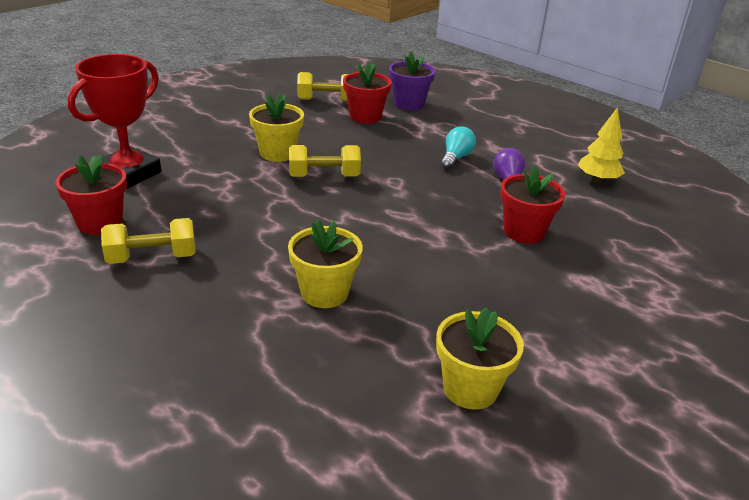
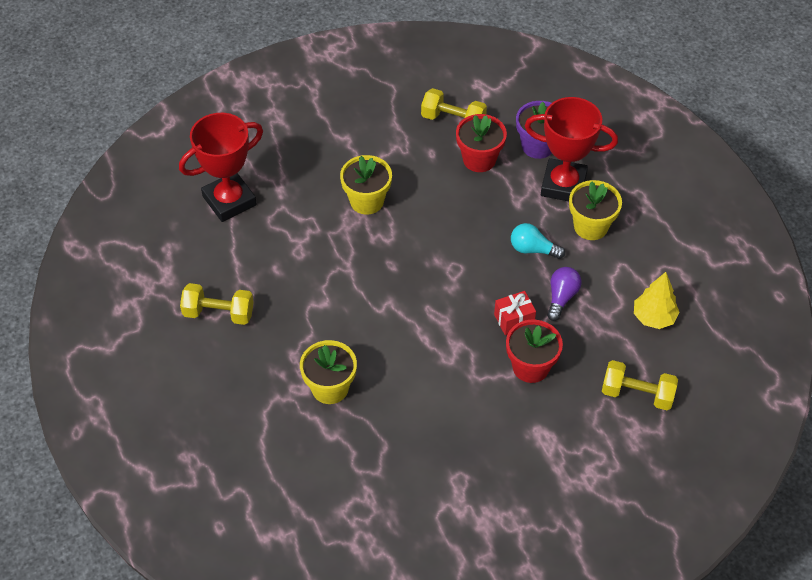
camera: 25 degrees right, 20 degrees up
(100, 223) = (191, 261): red flower pot -> none
(324, 176) = (394, 246): yellow dumbbell -> yellow dumbbell (637, 394)
(448, 120) = (563, 185): none -> red trophy
(456, 158) = (533, 249): turquoise light bulb -> turquoise light bulb turned 120 degrees counterclockwise
(470, 388) = (387, 506): yellow flower pot -> yellow flower pot (591, 226)
(478, 203) = (514, 320): none -> red gift

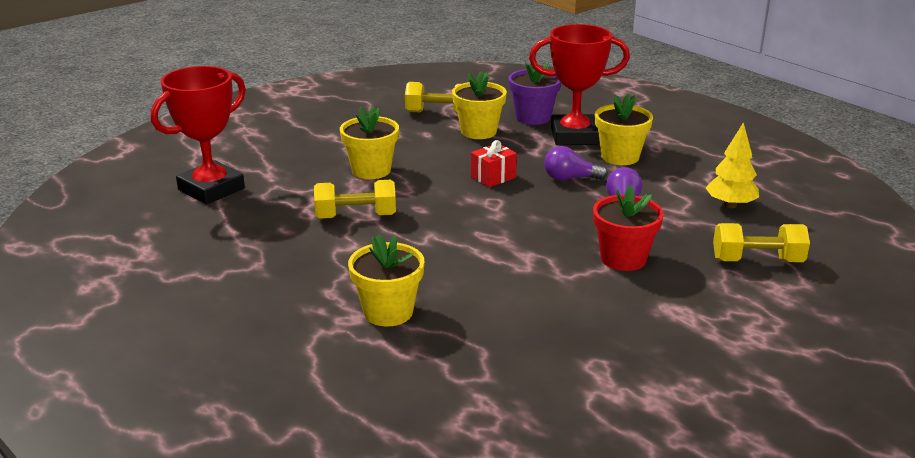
camera: 15 degrees left, 25 degrees down
(218, 313) = (221, 272): yellow dumbbell -> yellow dumbbell (356, 216)
(479, 159) = (478, 131): red flower pot -> yellow flower pot
(514, 320) = (581, 227): red gift -> red gift (493, 177)
(533, 249) = (570, 178): turquoise light bulb -> purple light bulb

